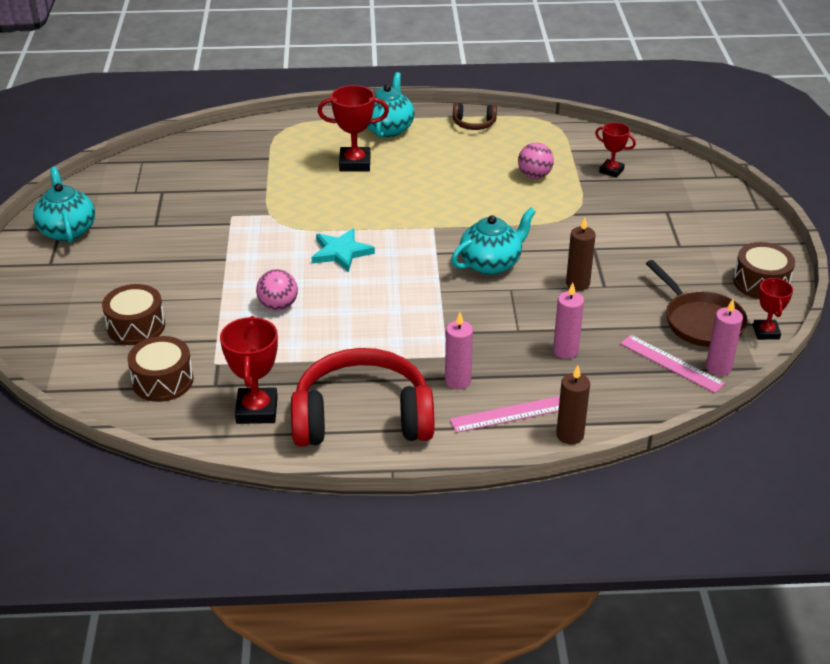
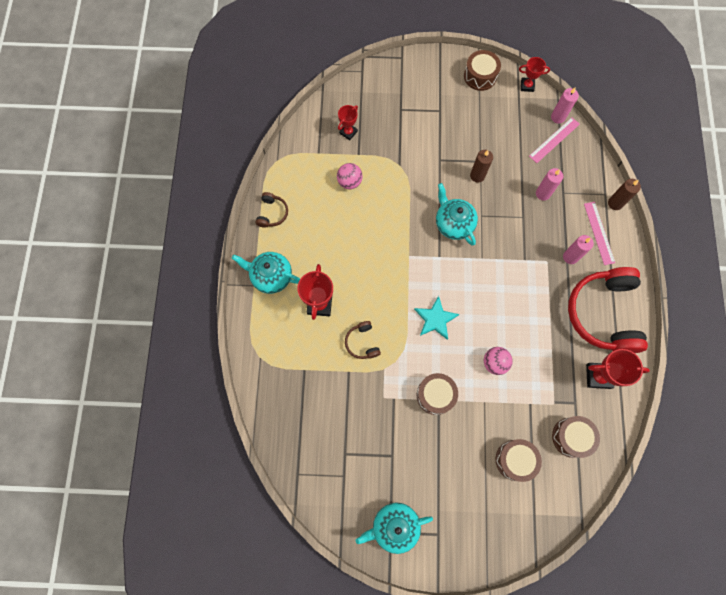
camera: 85 degrees left, 35 degrees up
(232, 256) = (435, 395): none -> brown drum
(305, 196) = (362, 343): none -> brown headphones
(700, 321) = (516, 117): brown pan -> none

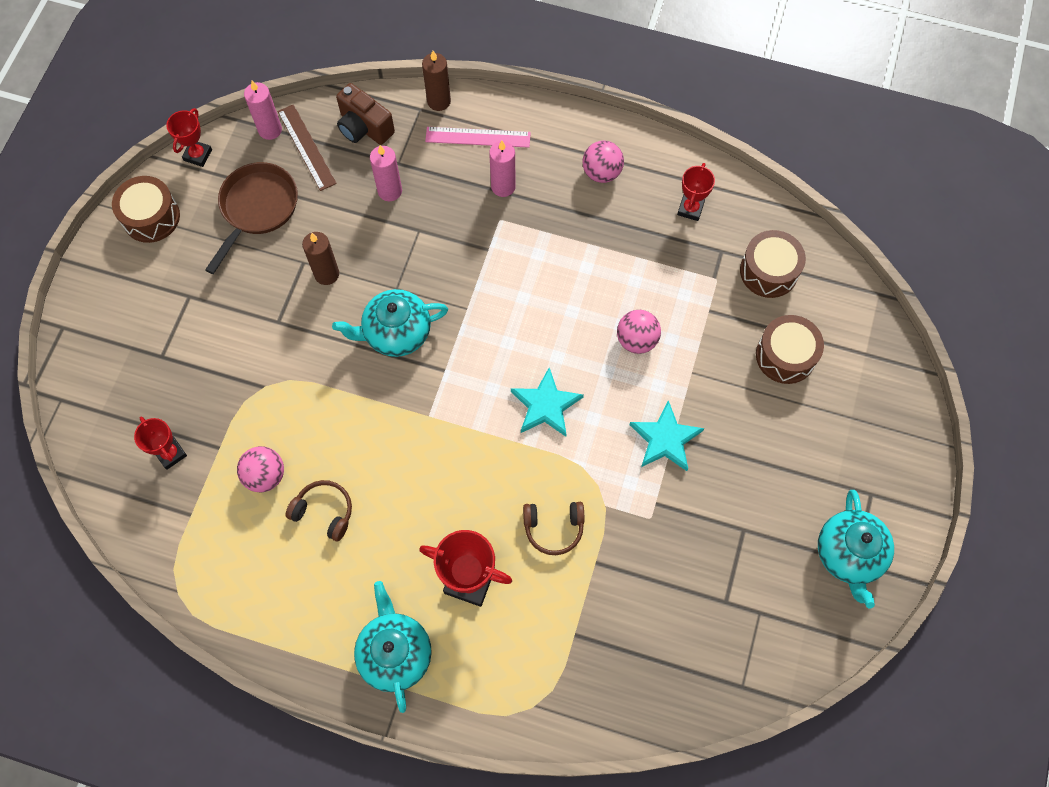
camera: 75 degrees left, 5 degrees down
(271, 276) = (395, 653): turquoise teapot -> turquoise teapot turned 135 degrees clockwise
(272, 213) = (277, 623): brown headphones -> brown headphones (324, 512)
(435, 395) = (665, 439): brown drum -> turquoise star
(505, 127) = (257, 208): none -> brown pan
(554, 140) = (306, 147): pink ruler -> brown ruler
(579, 167) = (364, 127): none -> brown camera
(598, 376) = (690, 209): red trophy -> red trophy, size x0.62
(603, 314) = (601, 172): red headphones -> pink ball

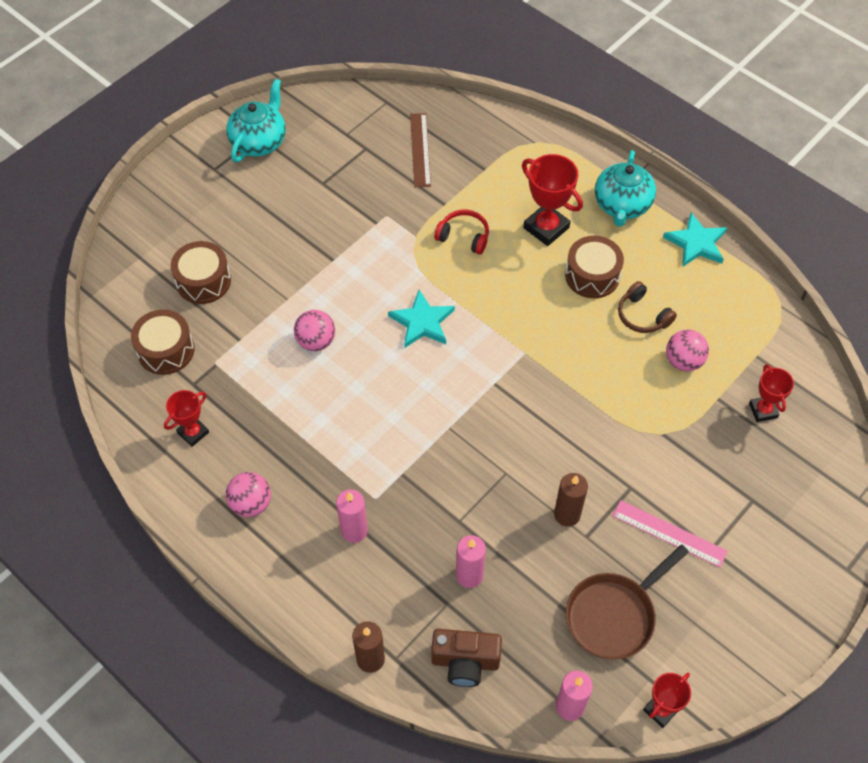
camera: 155 degrees left, 10 degrees down
(151, 217) = (731, 654): brown drum -> brown drum (592, 275)
(306, 147) = (536, 666): brown ruler -> brown ruler (420, 150)
(364, 127) = (465, 662): brown camera -> brown camera turned 120 degrees clockwise
(396, 333) = (523, 432): turquoise teapot -> none
(478, 137) = (351, 596): pink ruler -> pink ruler (669, 533)
(553, 528) = (464, 236): brown headphones -> red headphones
(665, 439) = (341, 261): turquoise star -> turquoise star (696, 243)

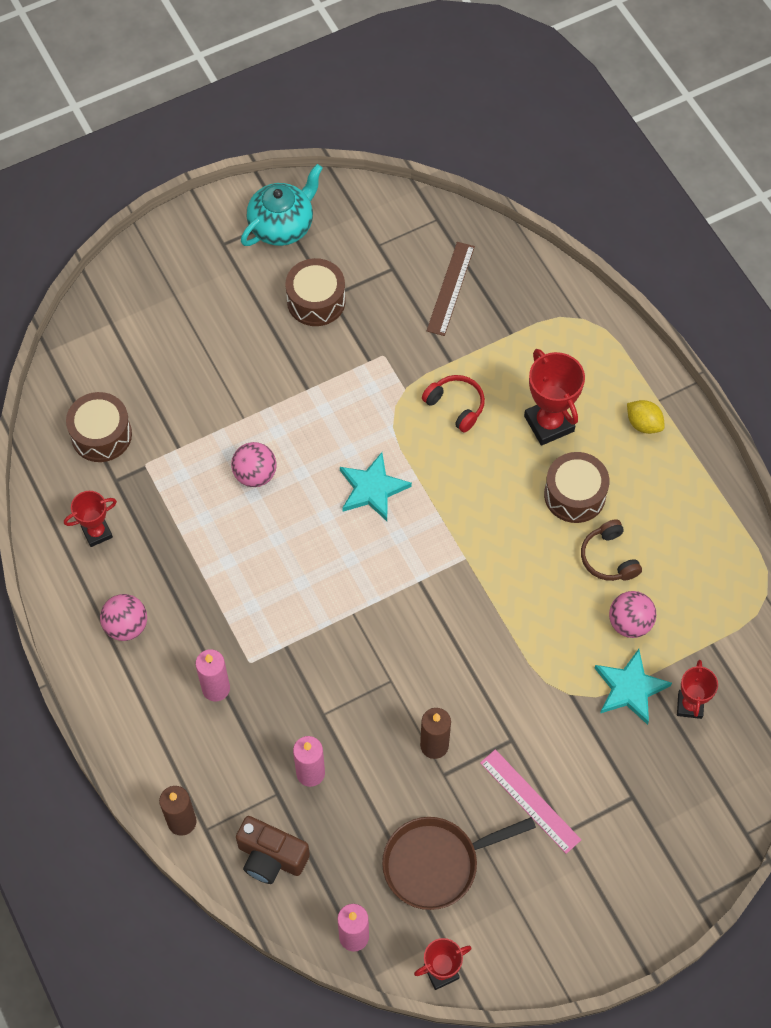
camera: 20 degrees right, 5 degrees up
(203, 281) = (166, 370): brown drum -> brown drum (316, 301)
(622, 206) = (643, 424): turquoise teapot -> yellow lemon
(696, 243) = (706, 493): turquoise star -> turquoise star (630, 688)

